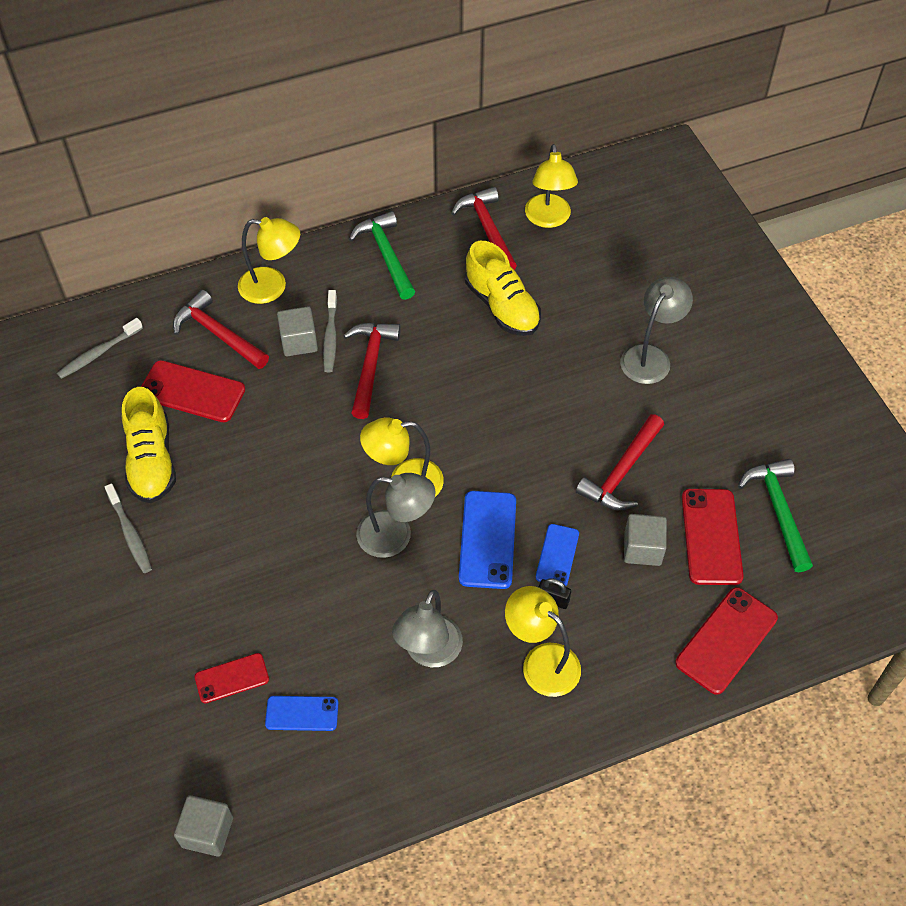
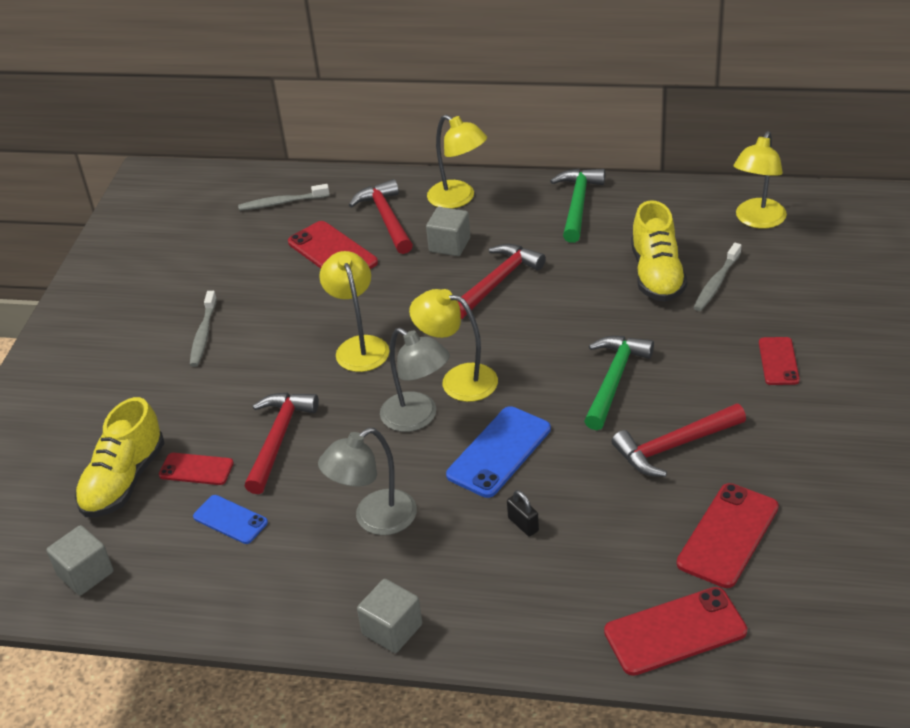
camera: 35 degrees right, 15 degrees down
(152, 461) = (261, 290): yellow shoe -> yellow shoe (124, 481)
(330, 336) = (480, 249): grey toothbrush -> grey toothbrush (716, 283)
(487, 229) = (689, 212): red hammer -> red hammer (278, 439)
(541, 661) = (472, 570): yellow lamp -> yellow lamp (359, 346)
(557, 555) = (556, 490): blue phone -> none
(642, 549) = (646, 517): grey cube -> grey cube (392, 629)
(650, 356) = (778, 361): grey lamp -> red phone
(778, 510) = (820, 540): green hammer -> green hammer (614, 380)

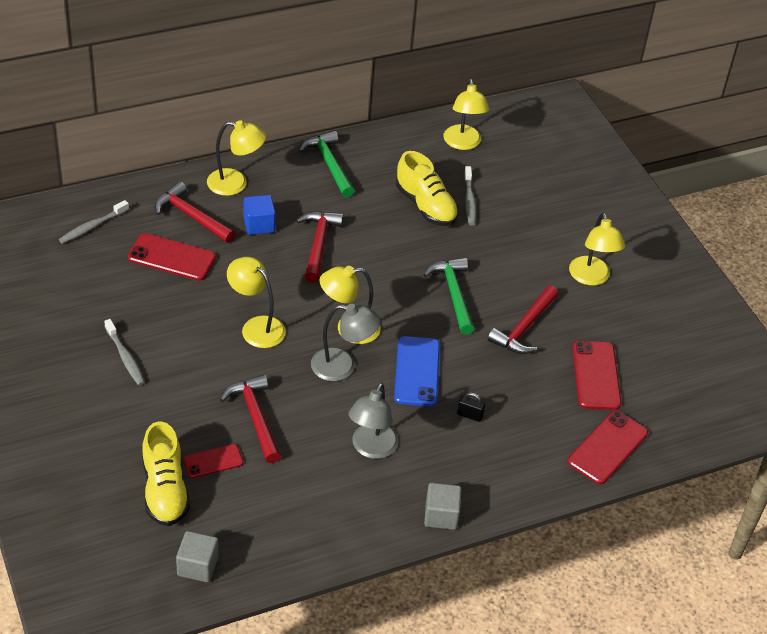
camera: 40 degrees left, 5 degrees up
(230, 519) = (270, 487): blue phone -> none
(449, 245) = (259, 225): grey cube -> blue cube
(778, 361) = (547, 246): red phone -> none
(812, 415) = (591, 278): none -> yellow lamp

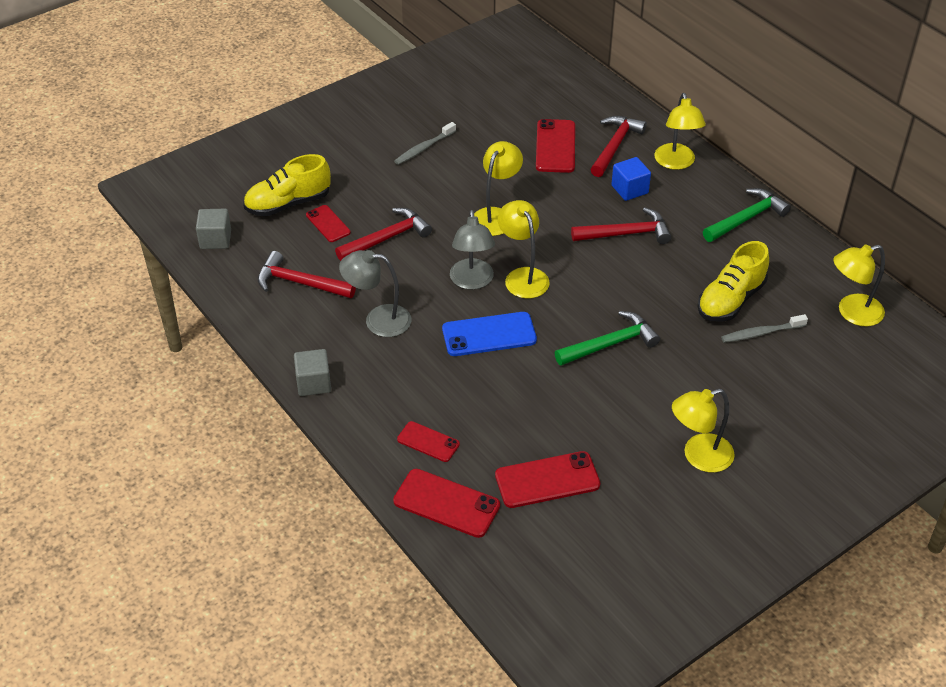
camera: 80 degrees right, 0 degrees up
(92, 226) = (567, 94): grey toothbrush -> none
(470, 415) = (447, 384): black padlock -> none
(524, 328) = (589, 408): red hammer -> red hammer (300, 283)
(536, 444) = (428, 442): none -> red phone

